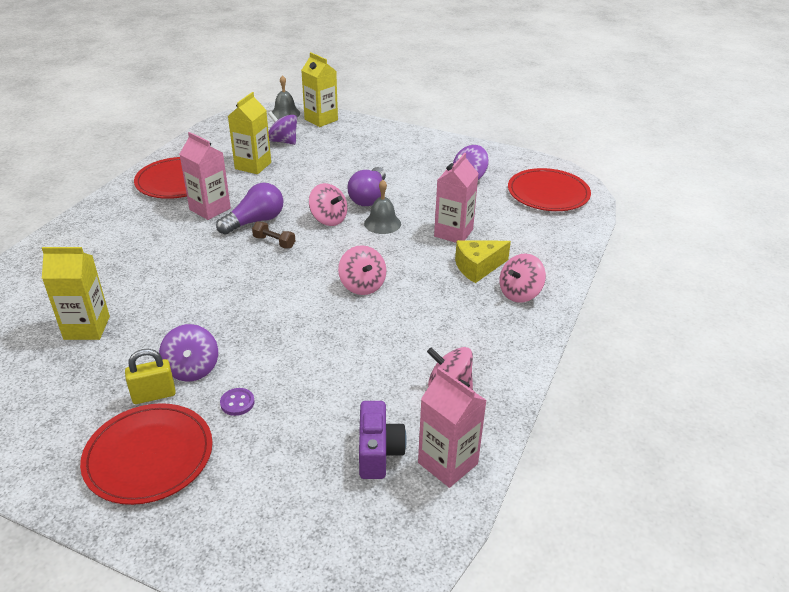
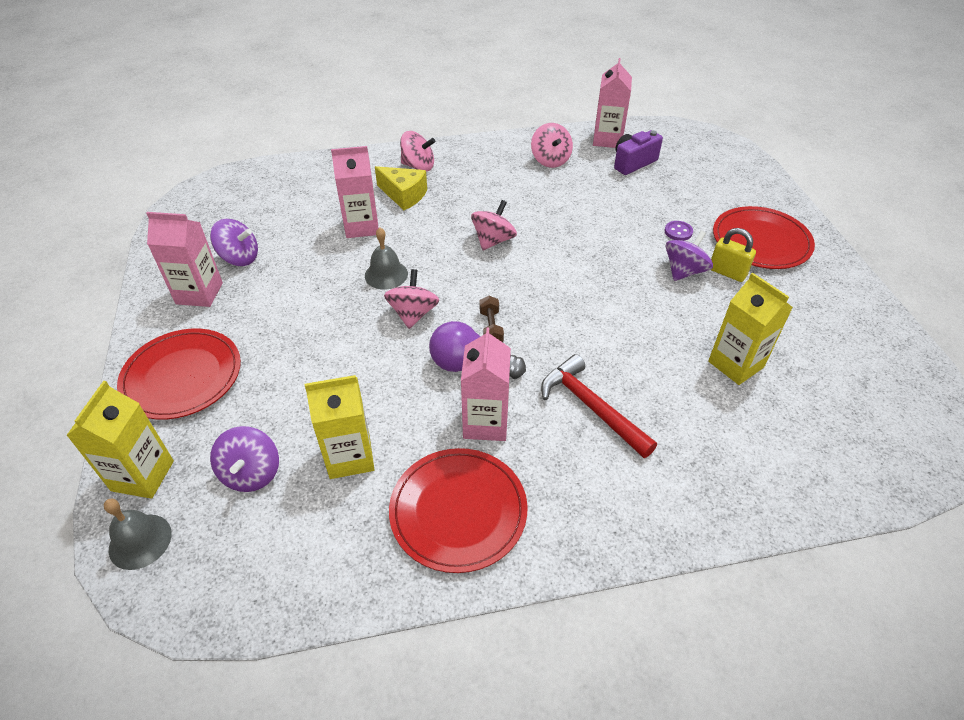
camera: 125 degrees left, 10 degrees up
(160, 248) = (591, 407): none -> red hammer
(369, 197) = (343, 308): purple light bulb -> none
(445, 158) = (199, 293): none -> pink carton
(548, 193) = (236, 200): red plate -> red plate (182, 376)

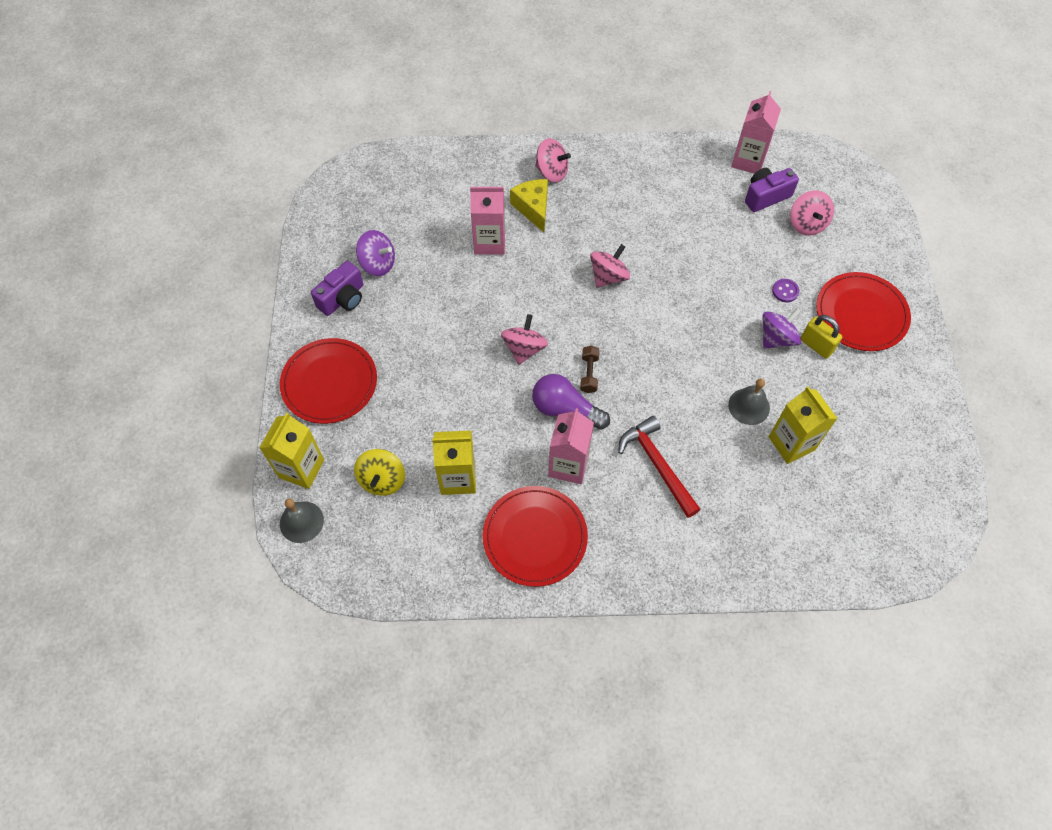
camera: 10 degrees right, 15 degrees up
(199, 293) = (343, 299): pink carton -> purple camera
(251, 473) = (382, 480): purple spinning top -> yellow spinning top
(386, 274) = (506, 302): grey bell -> grey bell (749, 406)
(404, 195) = (533, 208): yellow cheese -> yellow cheese turned 150 degrees counterclockwise
(550, 160) = (683, 181): pink spinning top -> pink spinning top (807, 224)

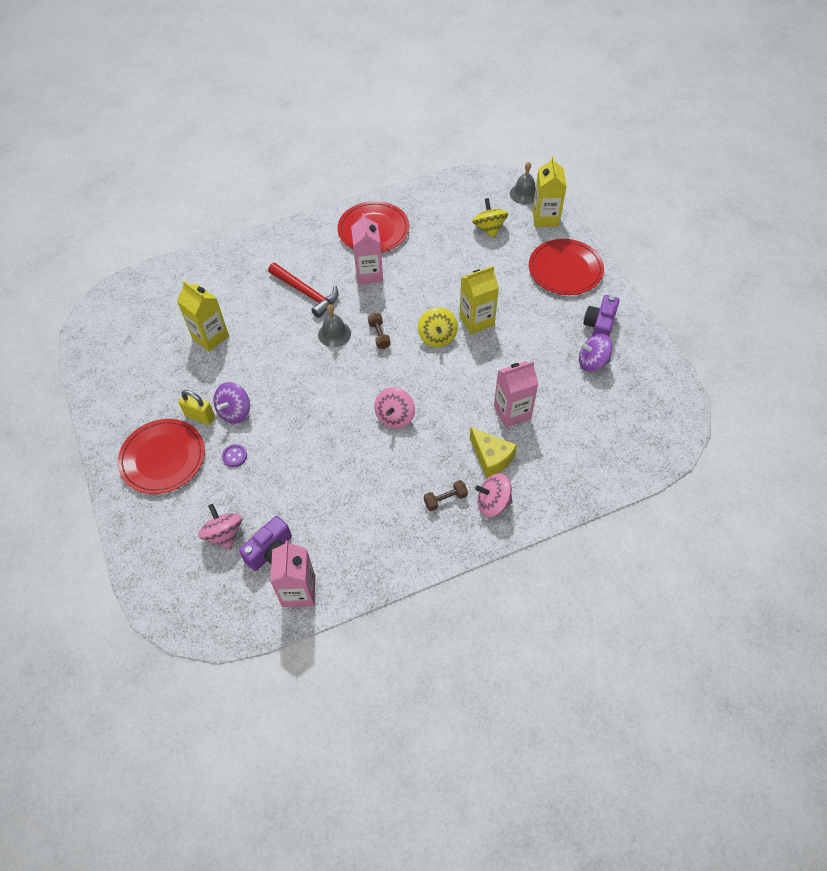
camera: 160 degrees right, 5 degrees down
(458, 478) = (440, 244): yellow carton -> yellow carton (476, 320)
(524, 349) = (437, 337): pink spinning top -> yellow spinning top
(565, 409) = (386, 306): purple light bulb -> none
(593, 188) = (445, 499): none -> brown dumbbell
(749, 406) = (248, 352): grey bell -> grey bell (334, 334)

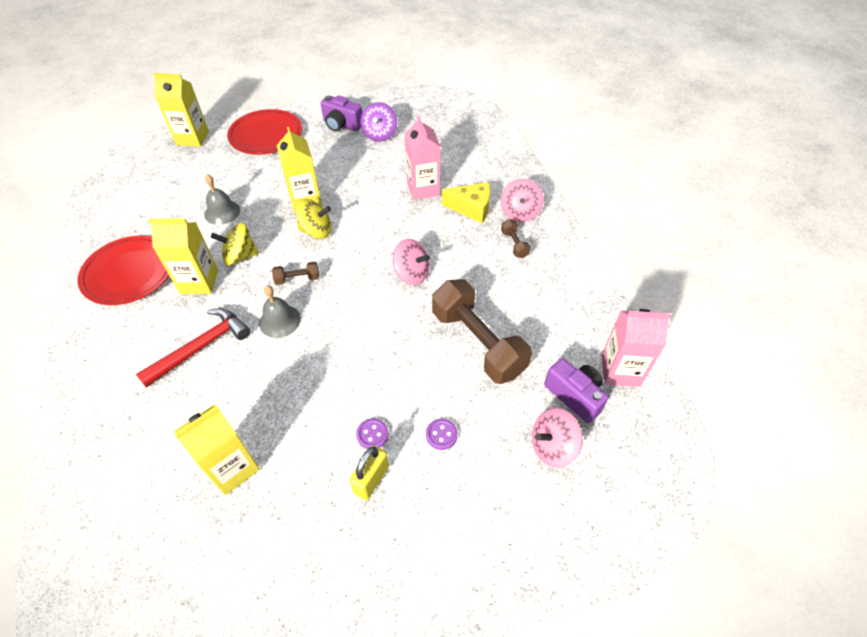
camera: 85 degrees left, 5 degrees down
(163, 458) = (432, 530): red plate -> none
(235, 412) = (372, 434): purple spinning top -> purple button
(322, 475) = (477, 342): none -> brown dumbbell
(369, 274) = (199, 282): pink carton -> yellow carton
(489, 228) = (184, 177): yellow spinning top -> yellow spinning top (240, 256)
(491, 458) = (471, 208): yellow cheese -> yellow cheese turned 45 degrees clockwise
(524, 194) = (150, 147): grey bell -> grey bell (222, 212)

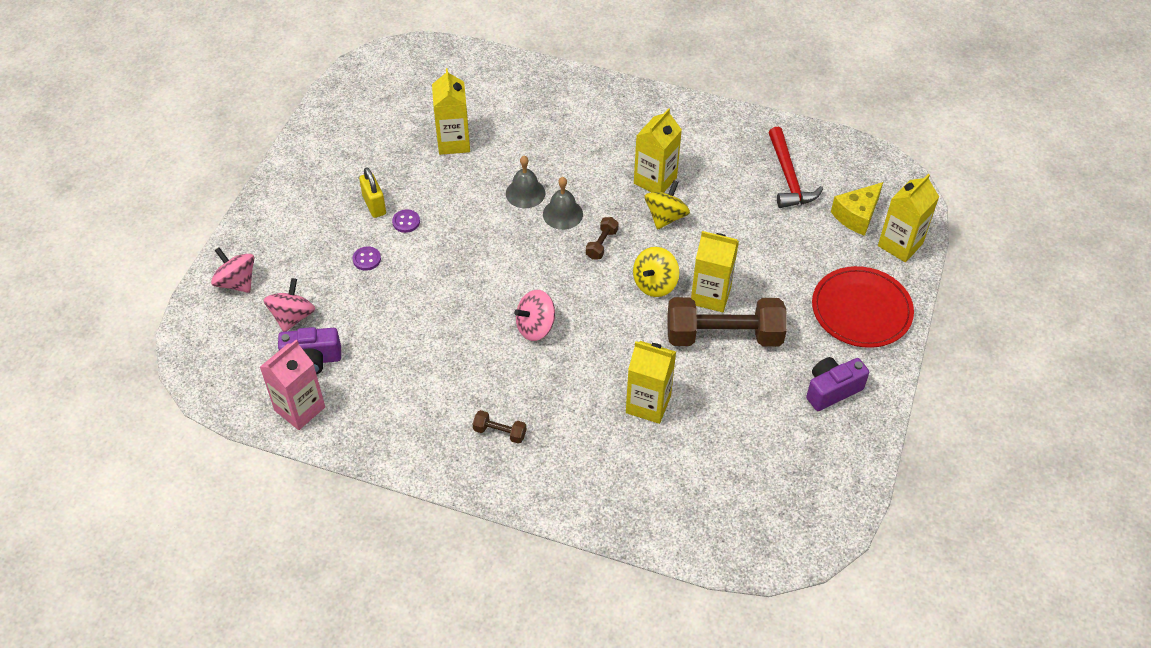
camera: 125 degrees right, 0 degrees up
(129, 272) = (705, 141): red plate -> none
(201, 347) = (577, 159): red hammer -> red hammer (788, 177)
(222, 212) = (742, 226): grey bell -> grey bell (525, 193)
(380, 134) = (783, 418): purple spinning top -> none
(423, 189) = (648, 404): pink carton -> yellow carton
(471, 208) = (581, 429): yellow cheese -> yellow cheese (857, 215)
(477, 342) = (419, 329): brown dumbbell -> brown dumbbell (723, 336)
(519, 213) = (538, 469): pink spinning top -> pink spinning top (237, 282)

